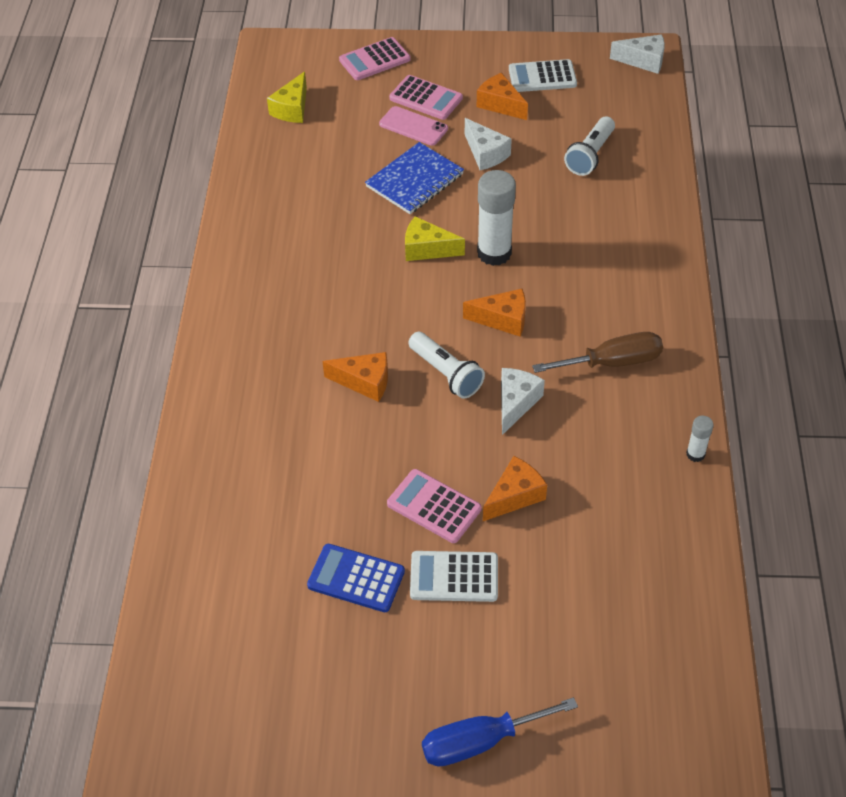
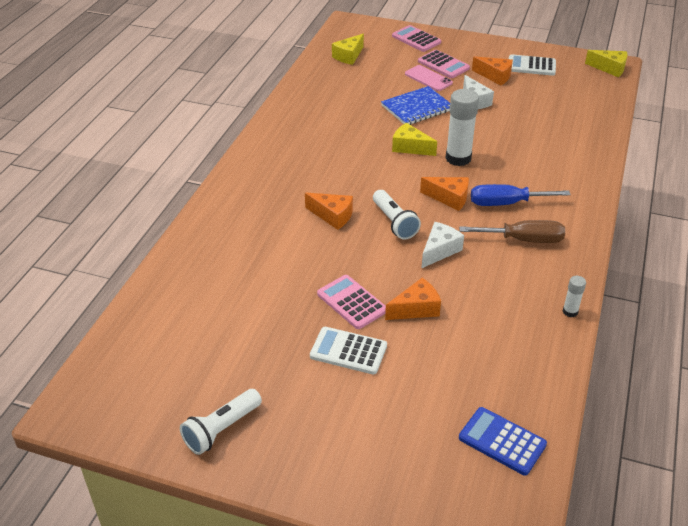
camera: 15 degrees right, 10 degrees down
(356, 578) = (274, 335): blue calculator -> blue calculator (502, 441)
(375, 60) = (416, 39): pink calculator -> pink calculator turned 60 degrees clockwise
(480, 741) = (324, 468): blue screwdriver -> blue screwdriver (506, 203)
(500, 104) = (495, 76): orange cheese -> orange cheese turned 150 degrees clockwise
(590, 155) = (551, 115): white flashlight -> white flashlight (221, 429)
(643, 61) = (609, 68): white cheese -> yellow cheese

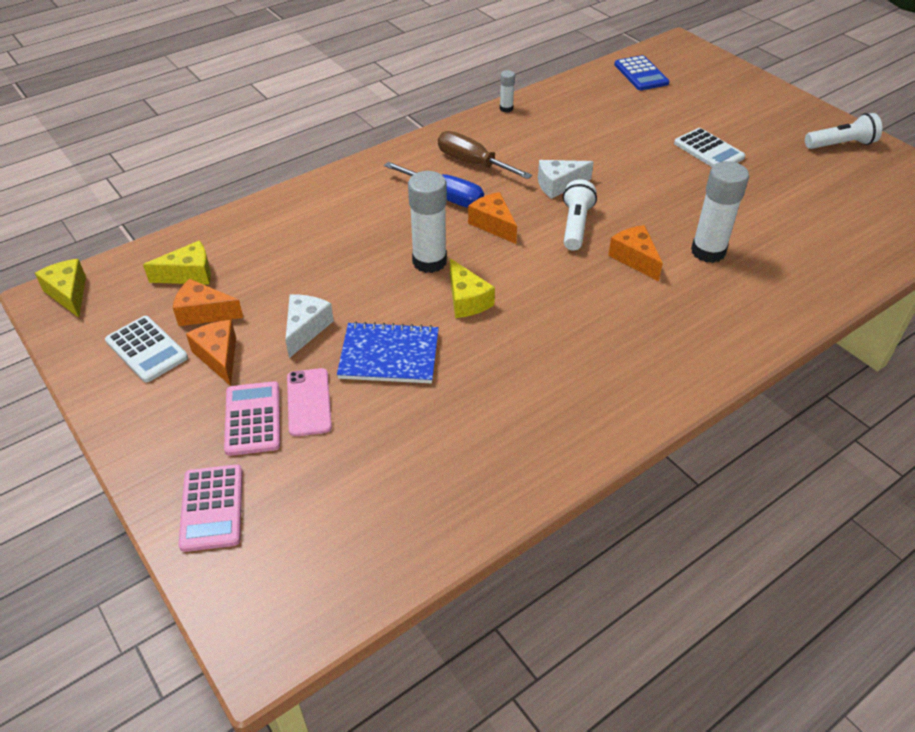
camera: 145 degrees left, 5 degrees up
(285, 244) = (708, 251): none -> white glue stick
(348, 56) = (368, 527): yellow cheese -> yellow cheese (189, 274)
(351, 302) = (679, 179): pink calculator -> none
(416, 309) = (626, 154): orange cheese -> orange cheese (204, 313)

